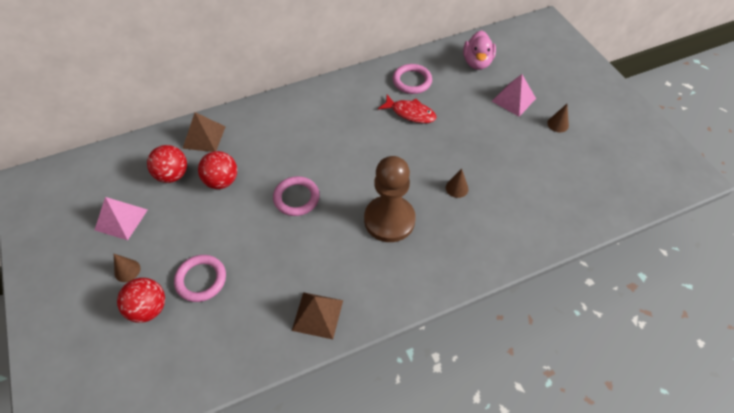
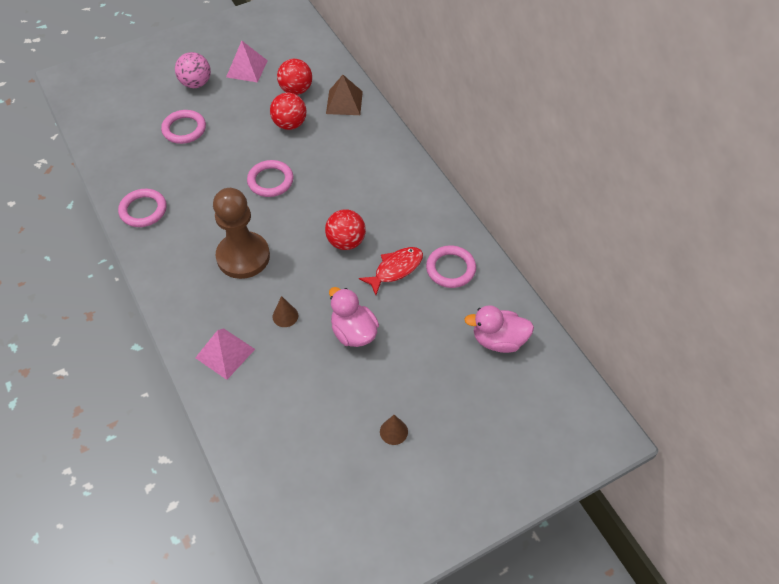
camera: 85 degrees right, 0 degrees up
(127, 270) = (196, 83): brown cone -> pink ball
(148, 308) = (160, 103): red ball -> red ball (346, 242)
(317, 315) = (143, 210): brown pyramid -> pink ring
(410, 113) = (395, 269): red fish -> red fish turned 150 degrees counterclockwise
(472, 143) = (353, 332): none -> pink duck
(513, 99) = (433, 381): pink pyramid -> pink pyramid (225, 353)

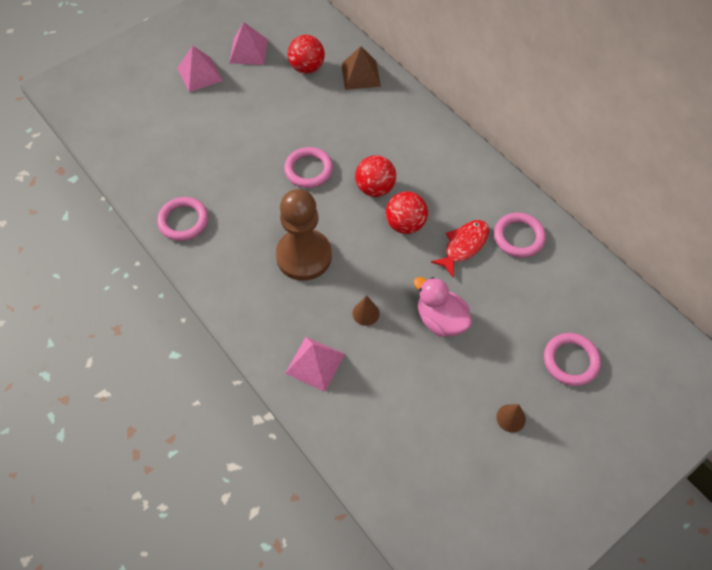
camera: 10 degrees left, 5 degrees up
(184, 129) = (201, 126): pink ring -> pink ring (570, 361)
(196, 83) = (199, 74): pink ball -> pink pyramid
(290, 124) = (311, 106): red ball -> red ball (375, 188)
(498, 340) = (587, 305): pink duck -> none

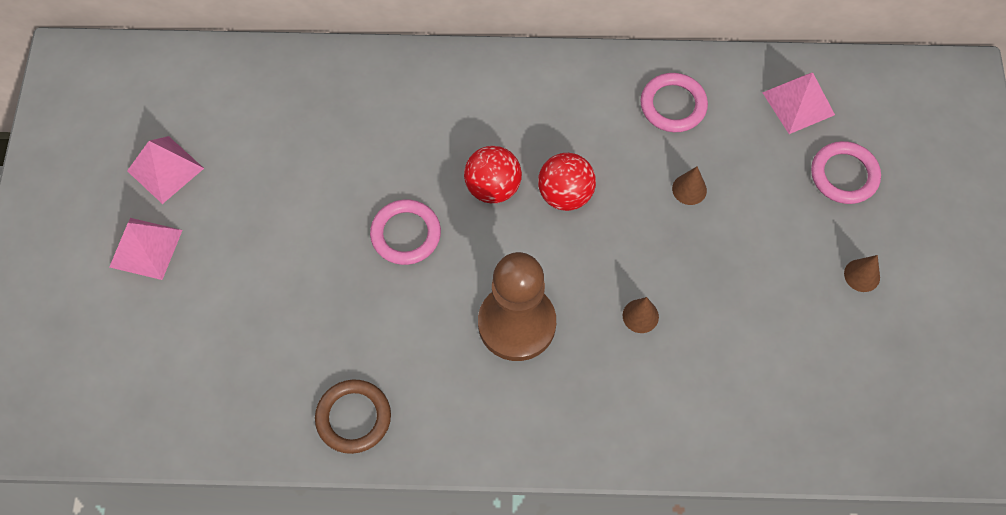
camera: 50 degrees left, 5 degrees up
(183, 221) = (353, 418): pink ring -> brown ring
(307, 68) = (256, 127): red ball -> none
(315, 363) = (659, 410): pink pyramid -> pink pyramid (798, 103)
(360, 74) = (323, 82): brown pyramid -> none
(440, 320) = (707, 252): pink duck -> none
(464, 246) = (640, 162): red fish -> none
(472, 283) = (689, 189): none -> brown cone

